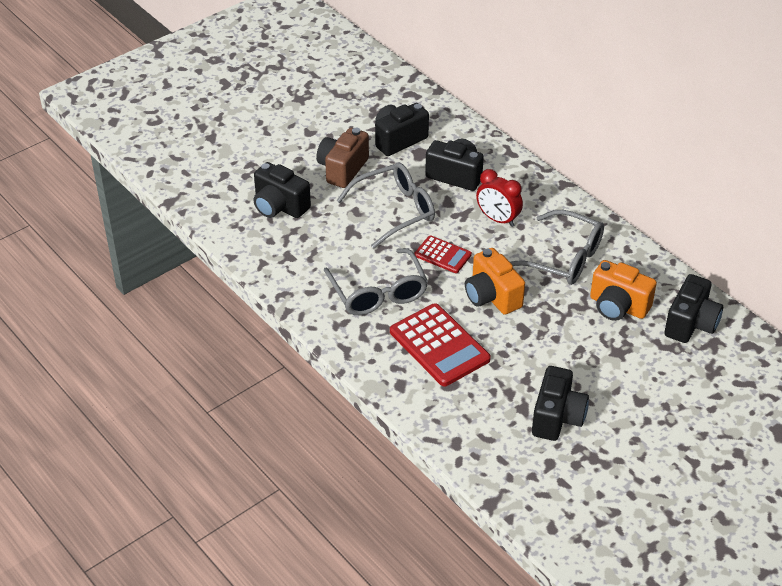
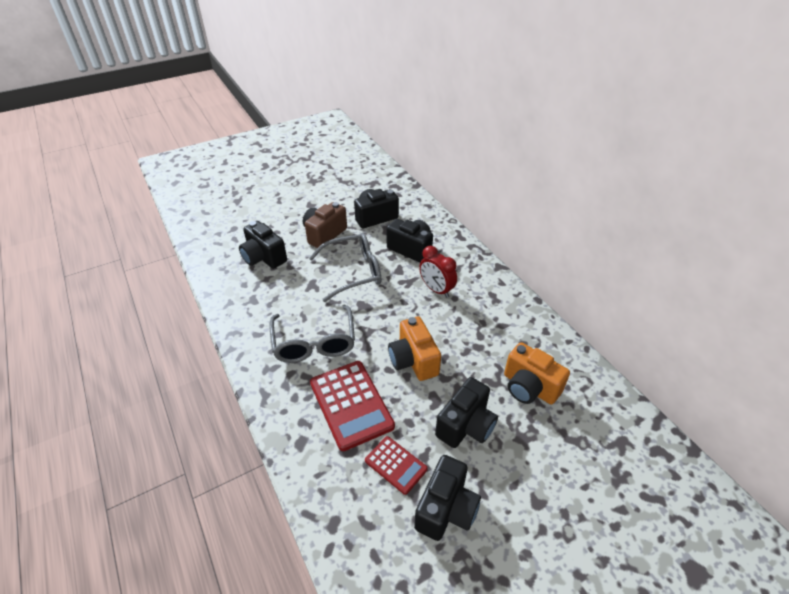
camera: 10 degrees right, 0 degrees up
(442, 255) = (381, 315): red calculator -> red calculator (395, 465)
(563, 258) = (486, 332): grey glasses -> none
(691, 324) = (599, 417): black camera -> black camera (466, 426)

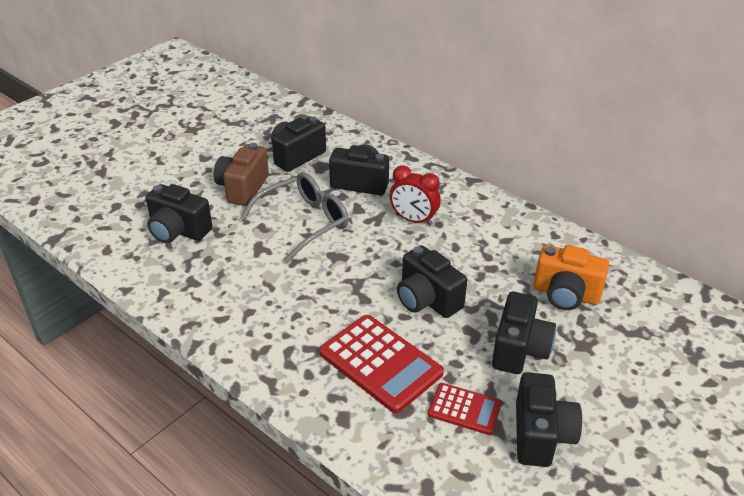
camera: 20 degrees left, 5 degrees down
(314, 342) = (299, 310): grey glasses -> none
(413, 360) = (427, 300): orange camera -> black camera

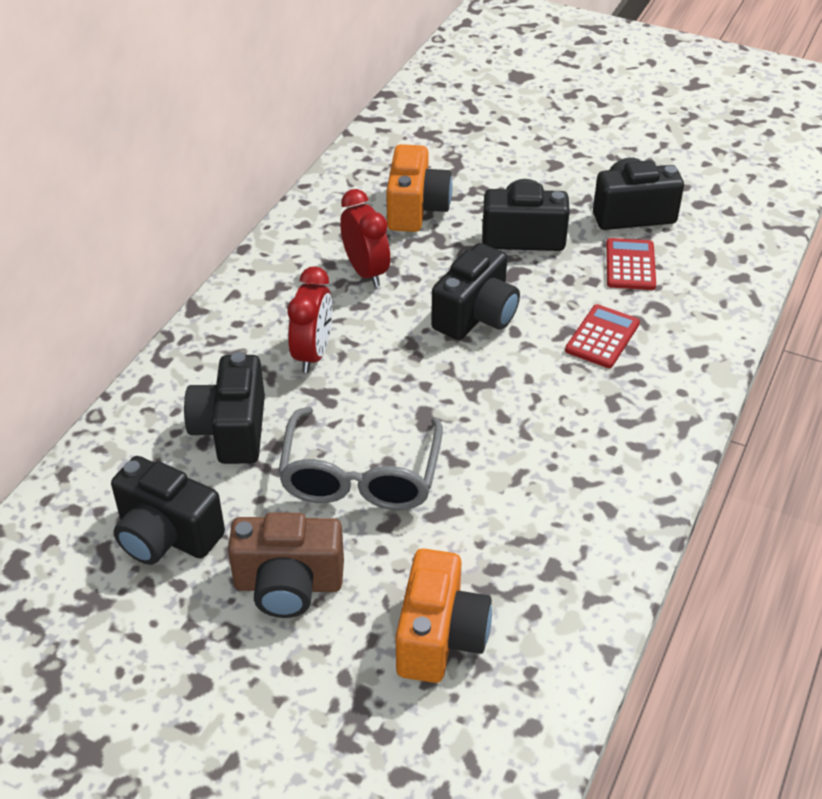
camera: 105 degrees left, 5 degrees up
(178, 231) = (440, 637): black camera -> orange camera
(303, 223) = (361, 475): grey glasses -> grey glasses turned 120 degrees counterclockwise
(380, 363) = (602, 337): red calculator -> red calculator, size x0.57
(491, 255) = (366, 272): none -> red clock

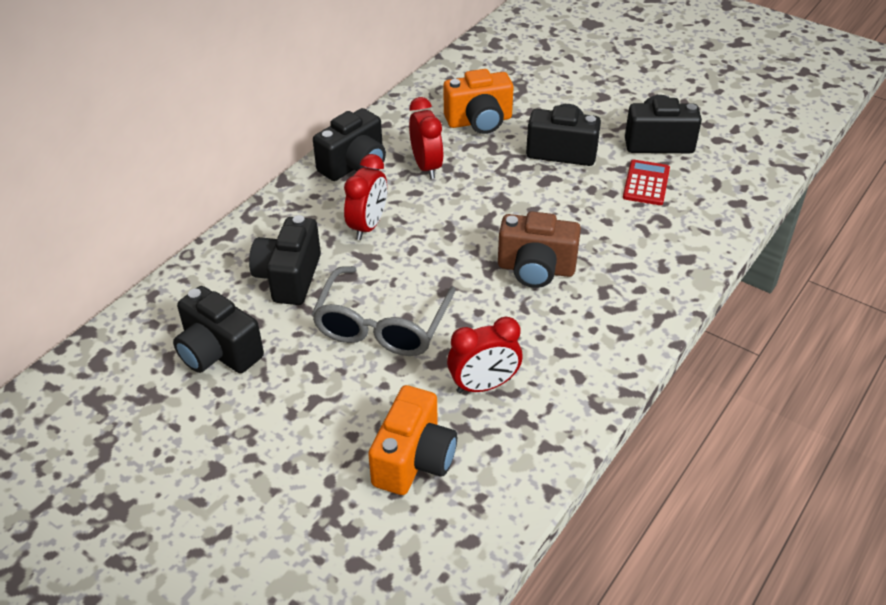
camera: 10 degrees right, 0 degrees up
(288, 585) = (303, 403): brown camera -> brown camera (536, 269)
(416, 209) = (479, 121): orange camera -> orange camera turned 60 degrees clockwise
(476, 316) = (507, 210): black camera -> black camera (355, 165)
(500, 534) = (484, 385): none -> red clock
(602, 337) = (608, 238): red calculator -> none

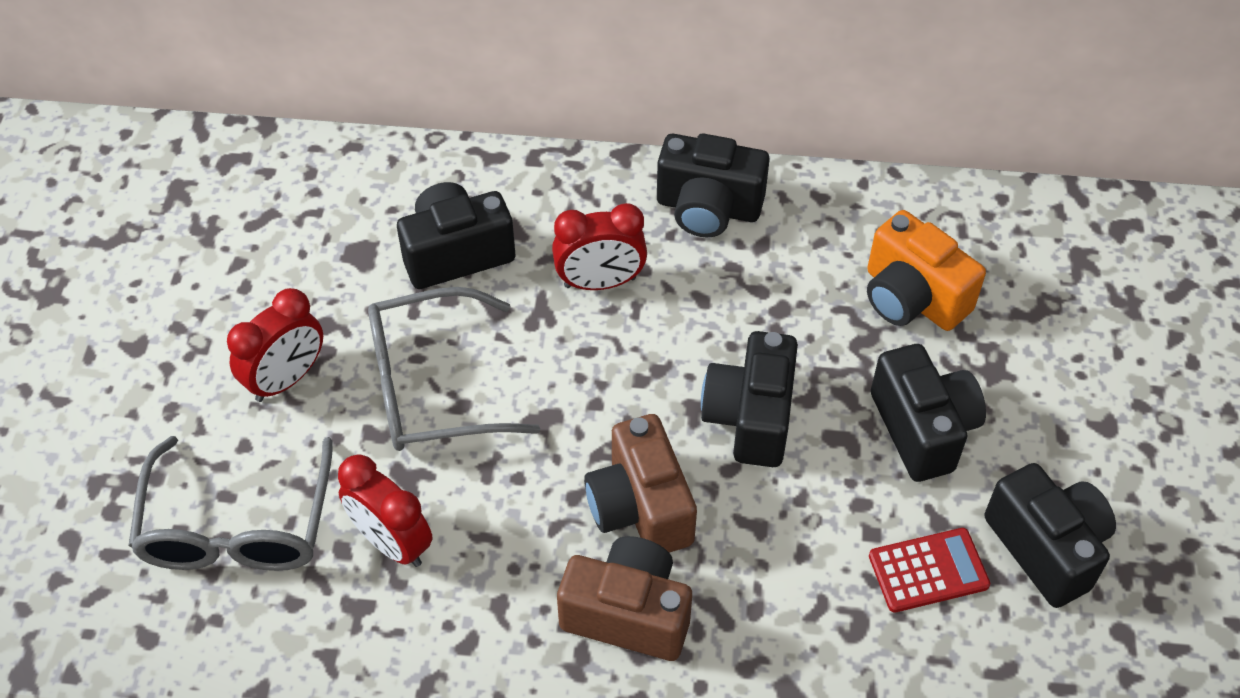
camera: 60 degrees right, 10 degrees up
(218, 352) = (299, 254): black camera -> black camera (750, 417)
(414, 460) = (237, 524): orange camera -> grey glasses
(426, 166) = (764, 285): red clock -> red clock (286, 379)
(601, 300) = (628, 613): none -> brown camera

